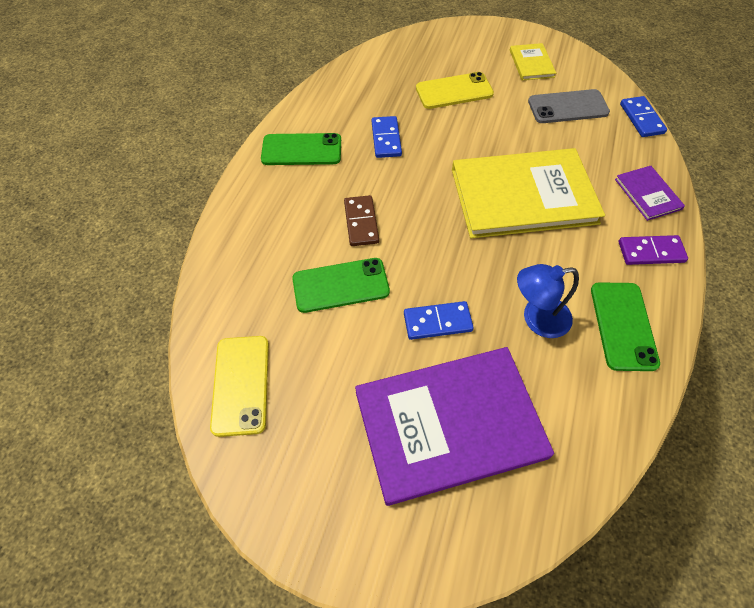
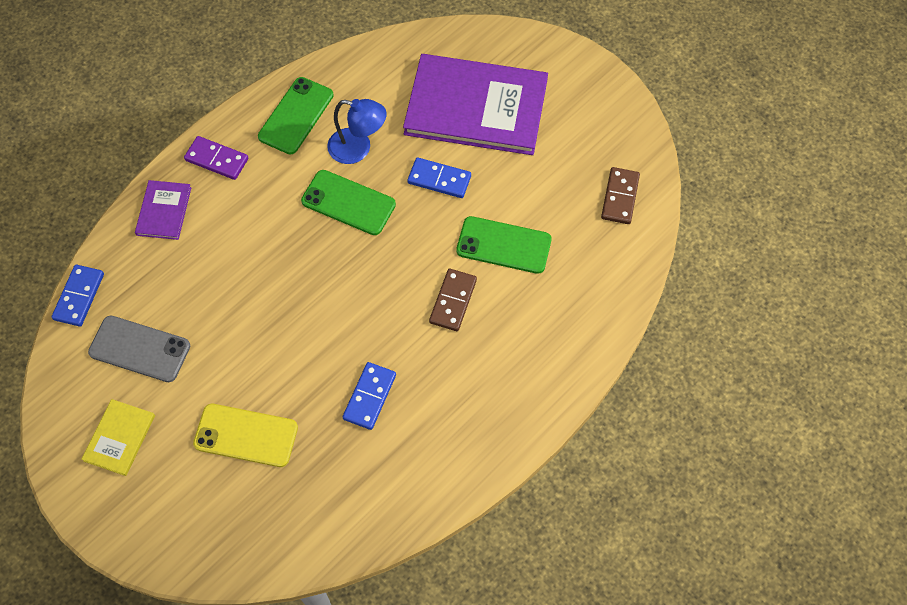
camera: 155 degrees left, 5 degrees up
(241, 384) = (620, 197): yellow phone -> brown domino
(301, 150) = (471, 424): green phone -> green phone (348, 203)
(523, 196) = (280, 261): yellow book -> none

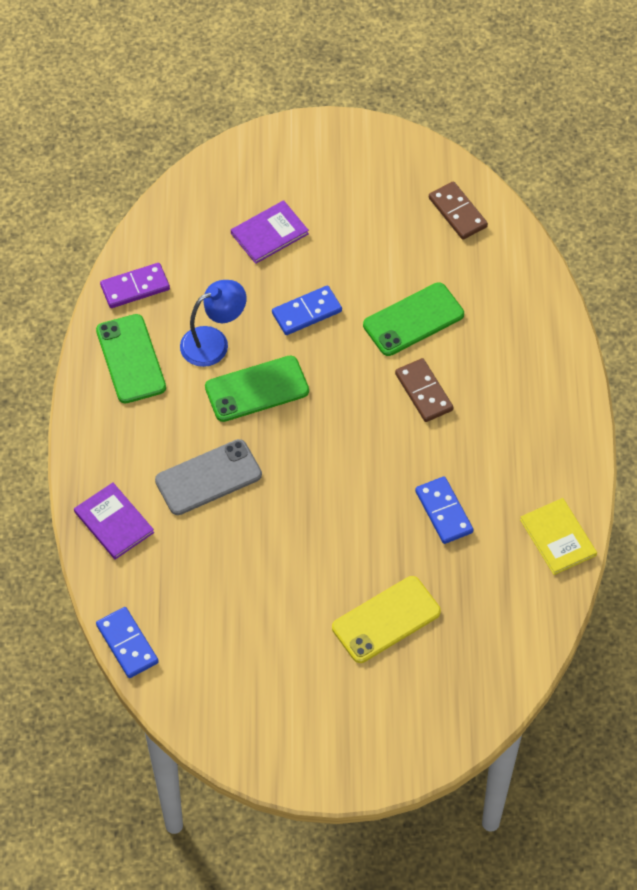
camera: 45 degrees left, 5 degrees down
(119, 438) = (293, 709): yellow book -> yellow book (558, 537)
(140, 349) = (227, 636): grey phone -> grey phone (208, 477)
(216, 159) = (107, 447): purple domino -> purple domino (135, 287)
(476, 107) = (269, 233): purple book -> purple book, size x0.45

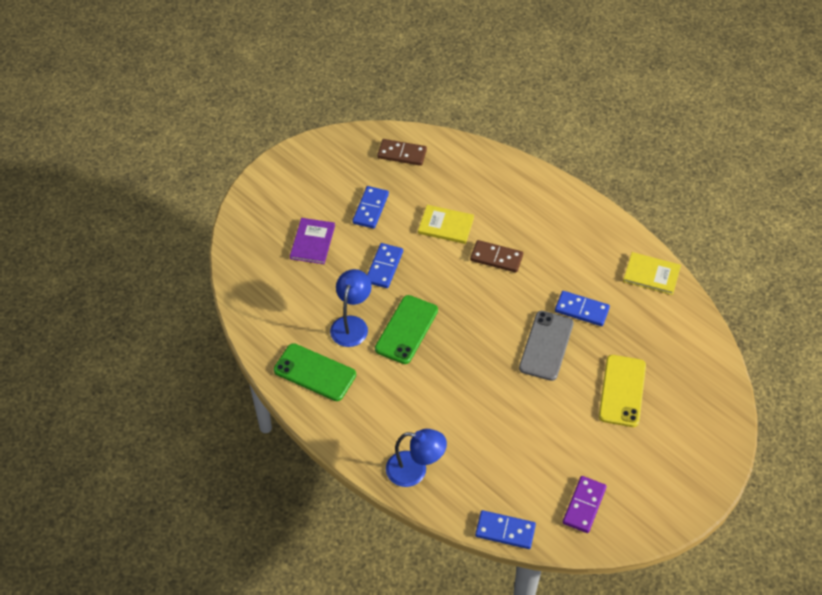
camera: 45 degrees left, 5 degrees down
(114, 522) = (415, 470): purple book -> blue lamp
(135, 287) = (269, 331): purple domino -> purple domino (584, 505)
(208, 477) = (438, 399): grey phone -> grey phone (546, 345)
(361, 244) = (370, 209): none -> blue domino
(413, 320) = (446, 225): green phone -> yellow book

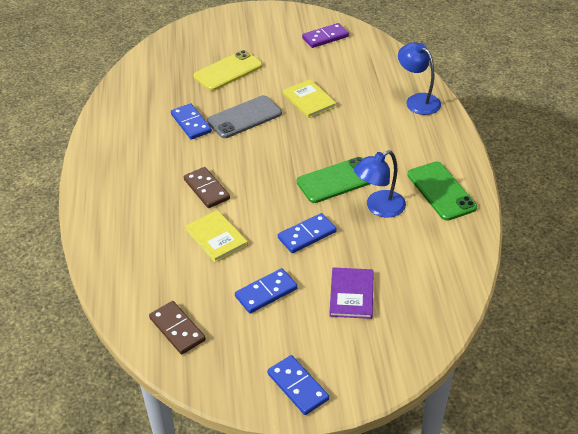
camera: 140 degrees left, 10 degrees down
(312, 242) = (351, 294): purple book -> purple book turned 45 degrees counterclockwise
(505, 531) = (388, 49): blue domino -> blue domino (298, 386)
(651, 274) = (112, 117): yellow book -> yellow book (309, 100)

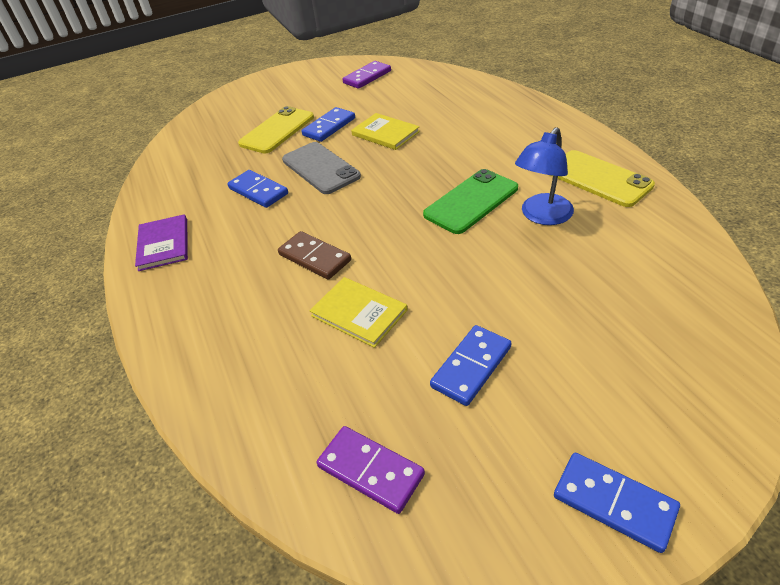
camera: 15 degrees left, 0 degrees up
(177, 329) = (370, 471): brown domino -> purple domino
(244, 117) = (320, 168): grey phone -> grey phone turned 75 degrees counterclockwise
(307, 235) = (476, 273): blue domino -> blue domino (329, 127)
(351, 294) = (587, 330): purple book -> purple book (163, 244)
(417, 100) = (503, 104): blue lamp -> none
(441, 191) = (598, 178): green phone -> yellow phone

